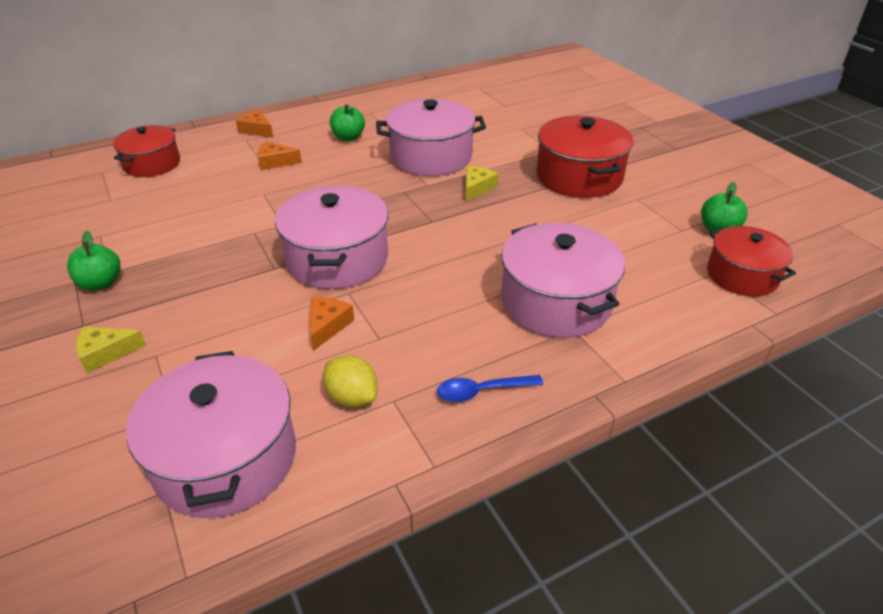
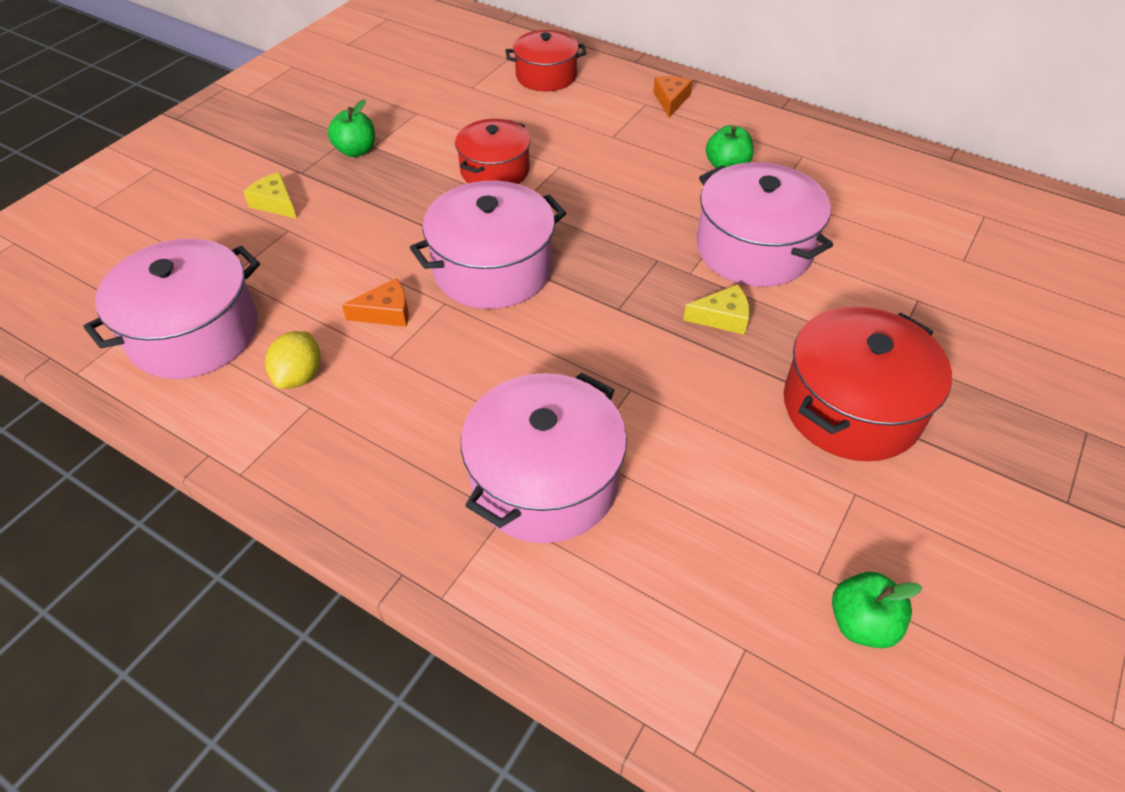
camera: 60 degrees right, 10 degrees up
(275, 162) = (623, 143): orange cheese -> none
(481, 391) = (355, 470): blue spoon -> none
(742, 275) = (759, 684): red pot -> red pot (495, 170)

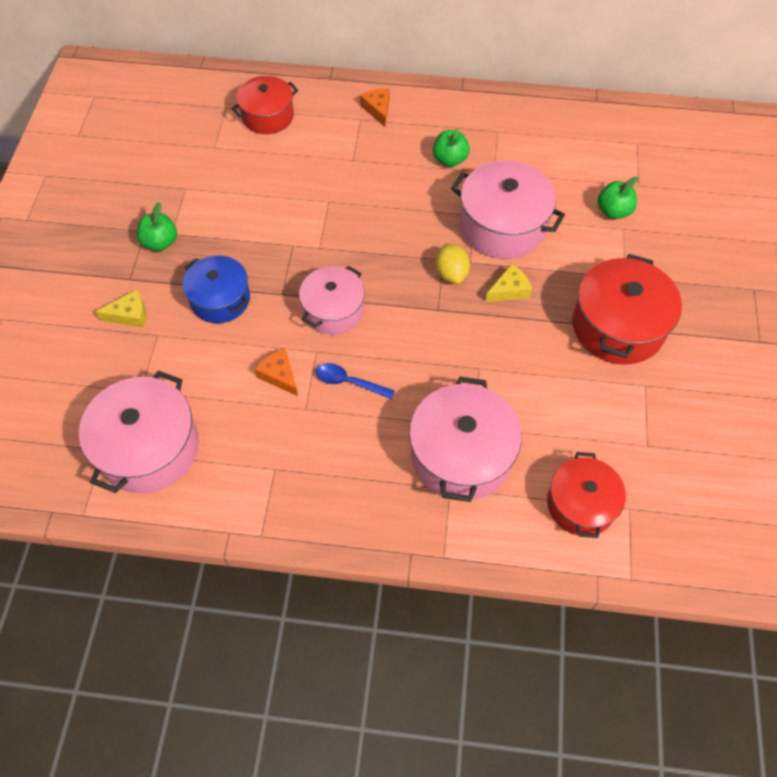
camera: 25 degrees left, 10 degrees up
(275, 203) = (129, 315): yellow cheese -> yellow cheese turned 150 degrees clockwise
(299, 376) = (251, 449): yellow lemon -> yellow lemon (451, 274)
(377, 219) = (220, 299): none -> blue pot
(386, 312) = (279, 375): orange cheese -> orange cheese turned 90 degrees counterclockwise
(460, 347) = (349, 382): none -> blue spoon
(493, 269) = (333, 310): pink pot -> pink pot, size x0.66
(495, 170) = (282, 223): red pot -> red pot (581, 504)
(861, 623) = (683, 465): green apple -> green apple (613, 211)

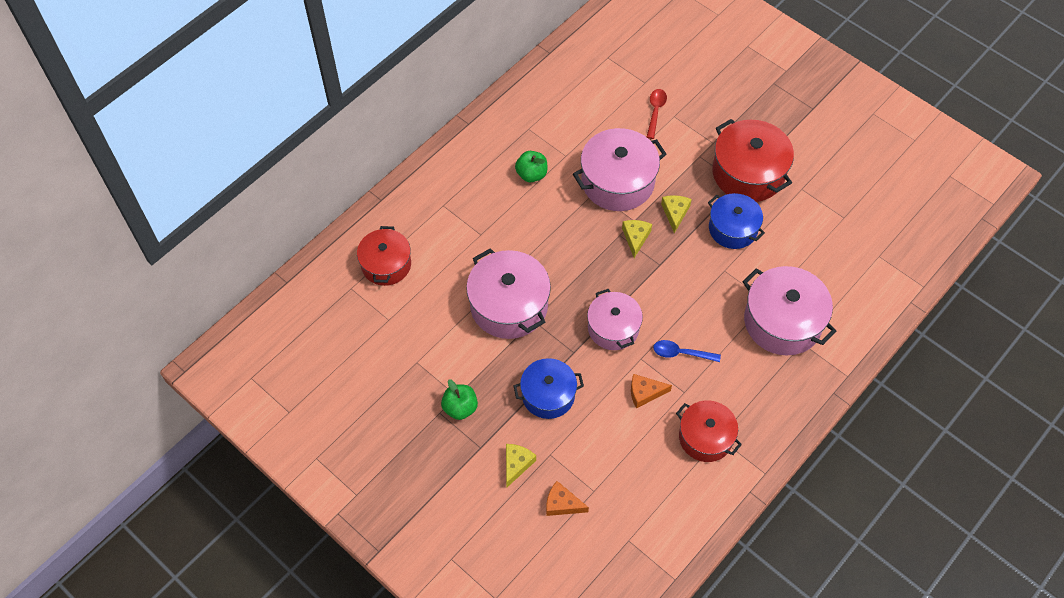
camera: 55 degrees left, 0 degrees up
(148, 448) = (647, 509): pink pot -> pink pot (509, 305)
(349, 382) = (681, 353): blue spoon -> blue spoon turned 45 degrees clockwise
(377, 110) = (443, 188): orange cheese -> orange cheese (562, 504)
(451, 274) = (635, 238): yellow lemon -> yellow cheese
(536, 349) = (733, 229): none -> blue pot
(581, 504) = (860, 279): red pot -> red pot (705, 437)
(613, 211) = (655, 111): green apple -> red spoon

